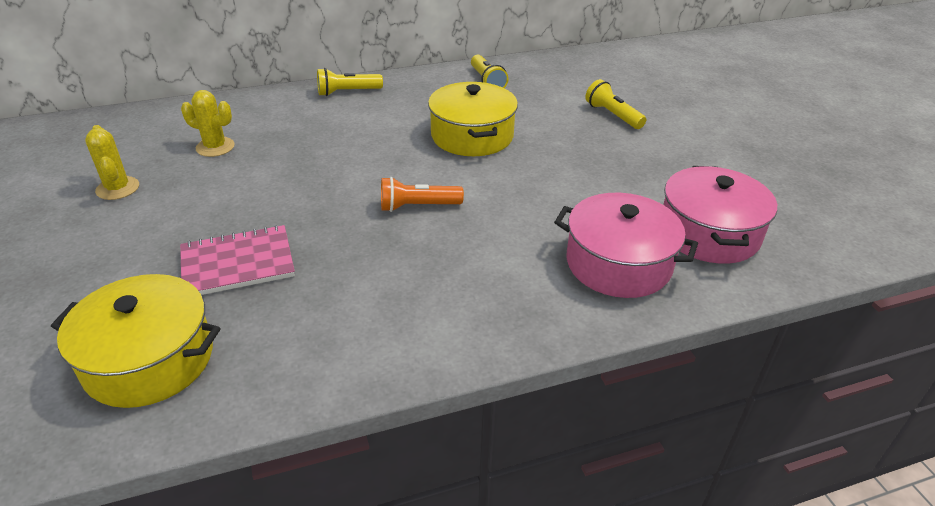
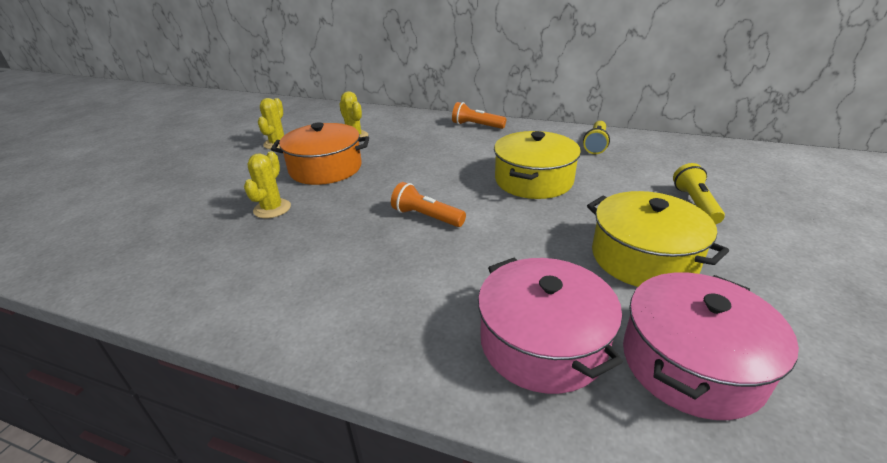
camera: 40 degrees right, 5 degrees down
(149, 359) = (156, 245): yellow pot -> yellow pot (643, 257)
(235, 197) = (325, 168): none -> orange pot
(237, 263) = (272, 209): pink notebook -> yellow cactus
(347, 92) = (476, 126): yellow flashlight -> orange flashlight

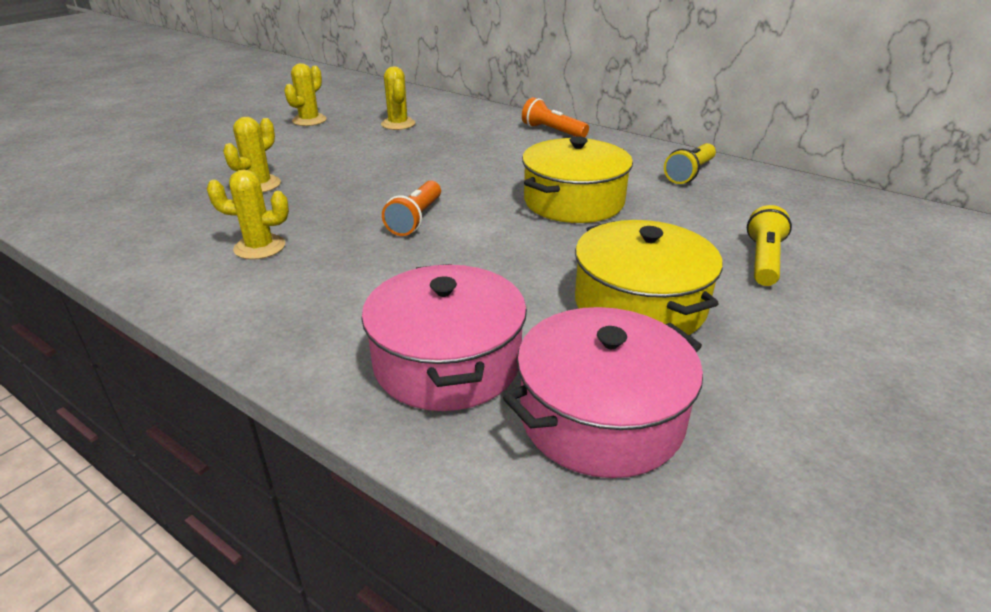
camera: 15 degrees right, 0 degrees up
(311, 268) = (259, 247): none -> yellow cactus
(325, 168) = (342, 153): orange pot -> none
(426, 217) = (416, 219): orange flashlight -> orange flashlight turned 120 degrees counterclockwise

